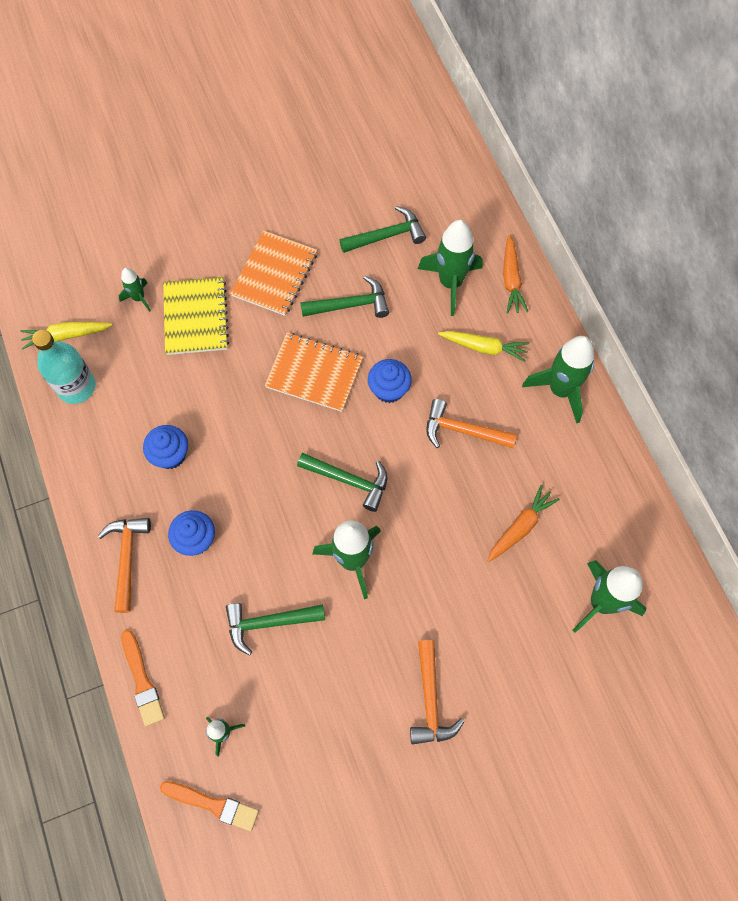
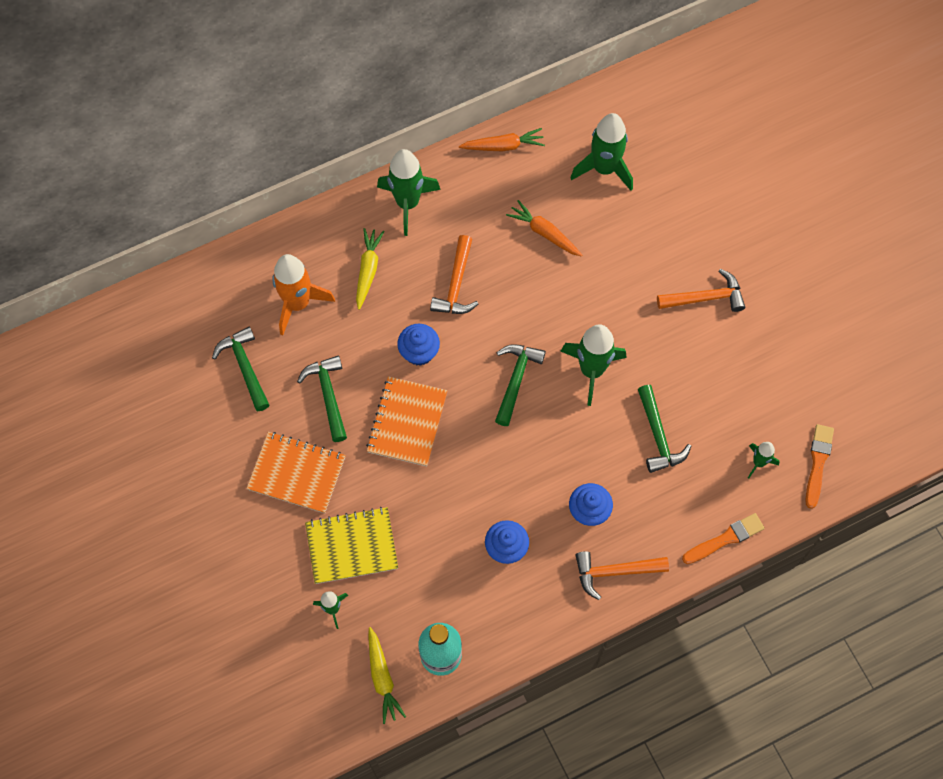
camera: 95 degrees left, 0 degrees up
(450, 283) = (298, 303): green rocket -> orange rocket
(511, 279) = (291, 248): orange carrot -> orange carrot (503, 146)

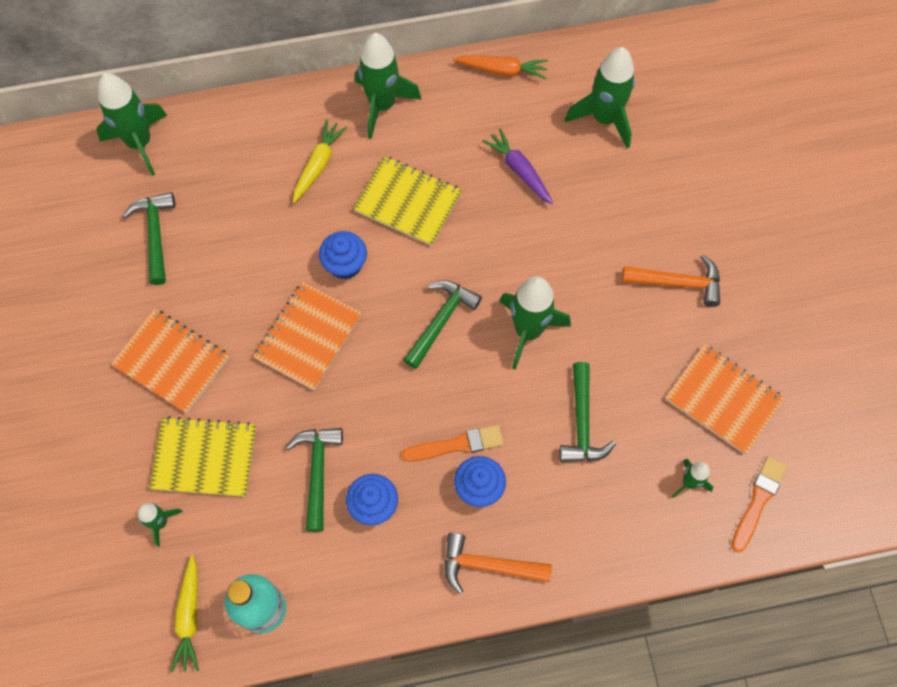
camera: 15 degrees right, 0 degrees up
(203, 289) = (140, 143): none -> green rocket
(298, 303) = (233, 181): orange rocket -> none
(328, 395) = (233, 286): green hammer -> green hammer (317, 472)
(456, 284) = (407, 202): orange hammer -> yellow notebook
(544, 233) = (519, 171): orange carrot -> purple carrot
(725, 539) = (626, 561): orange brush -> orange brush (456, 445)
(768, 387) = (723, 400): none -> orange notebook

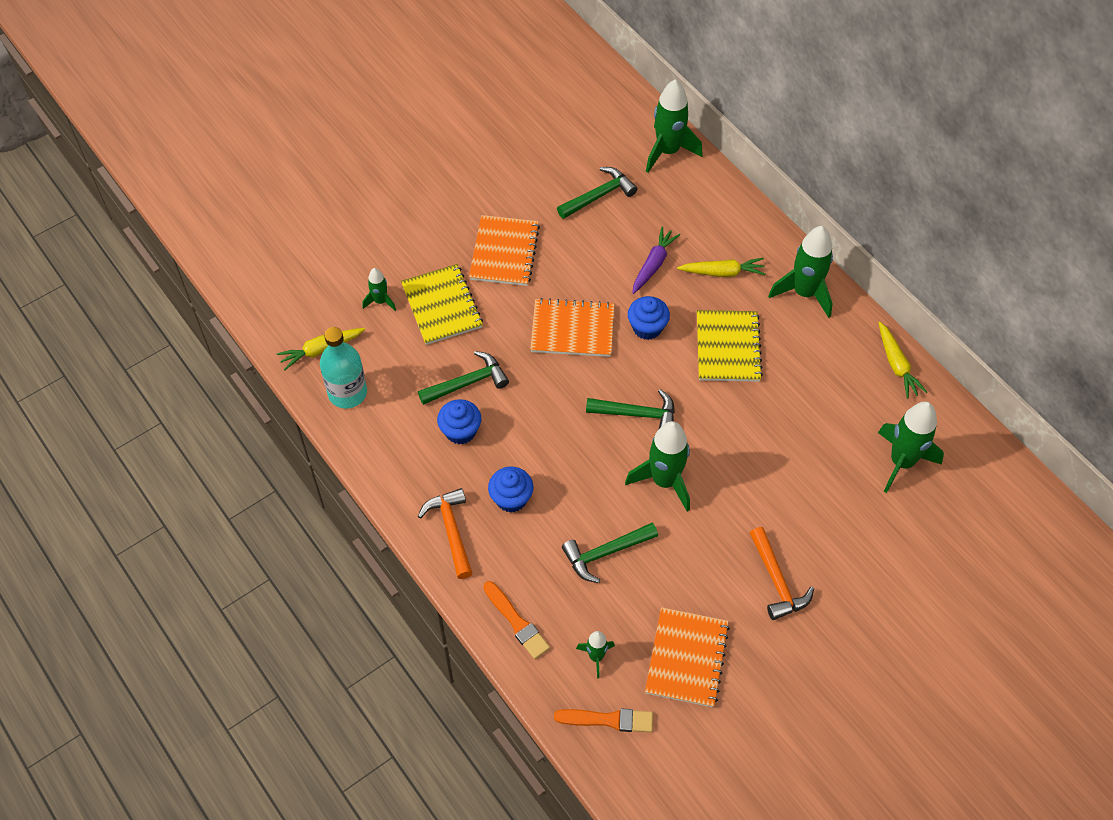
camera: 65 degrees right, 10 degrees down
(456, 445) = (538, 468): orange brush -> orange brush (516, 622)
(502, 70) = (896, 365): orange carrot -> yellow carrot
(519, 171) = (808, 416): purple carrot -> purple carrot (653, 264)

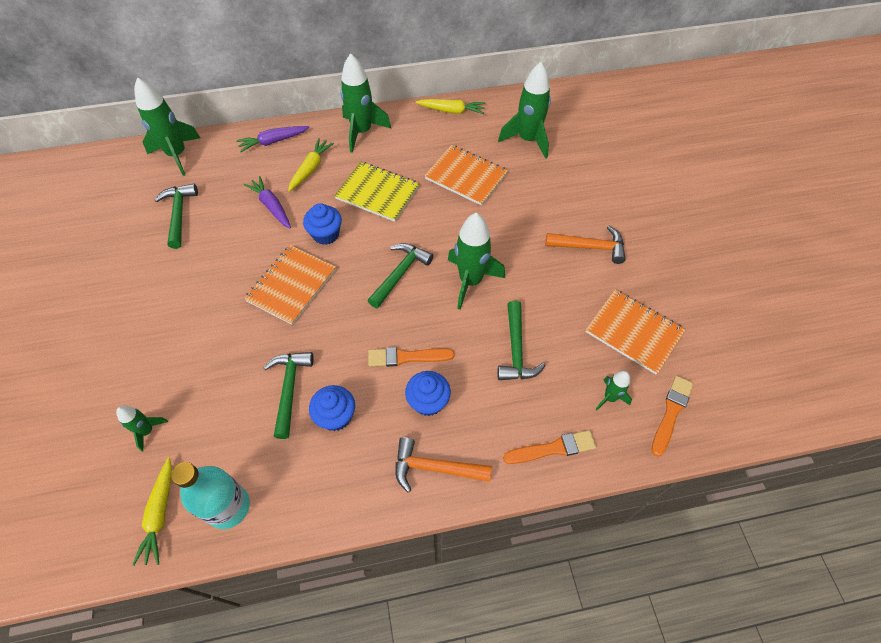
camera: 65 degrees left, 0 degrees up
(441, 306) = (193, 378): yellow notebook -> none
(504, 252) = (177, 304): orange notebook -> orange notebook (466, 176)
(548, 461) = (407, 357): none -> orange brush
(738, 221) = (273, 141): none -> purple carrot

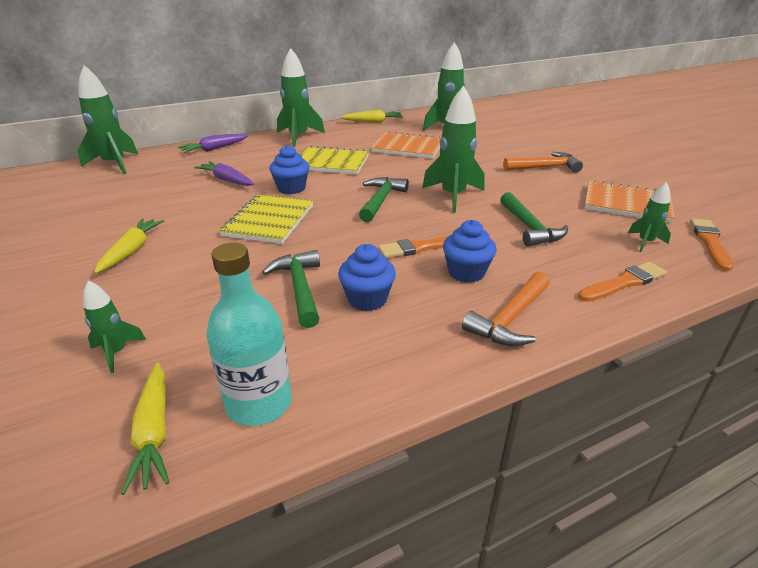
camera: 15 degrees left, 25 degrees down
(179, 214) = (125, 195): green hammer -> none
(292, 285) = (269, 220): orange notebook -> yellow notebook
(310, 169) = (258, 158): yellow carrot -> yellow carrot (131, 251)
(435, 468) = (510, 318): orange hammer -> orange hammer turned 45 degrees counterclockwise

